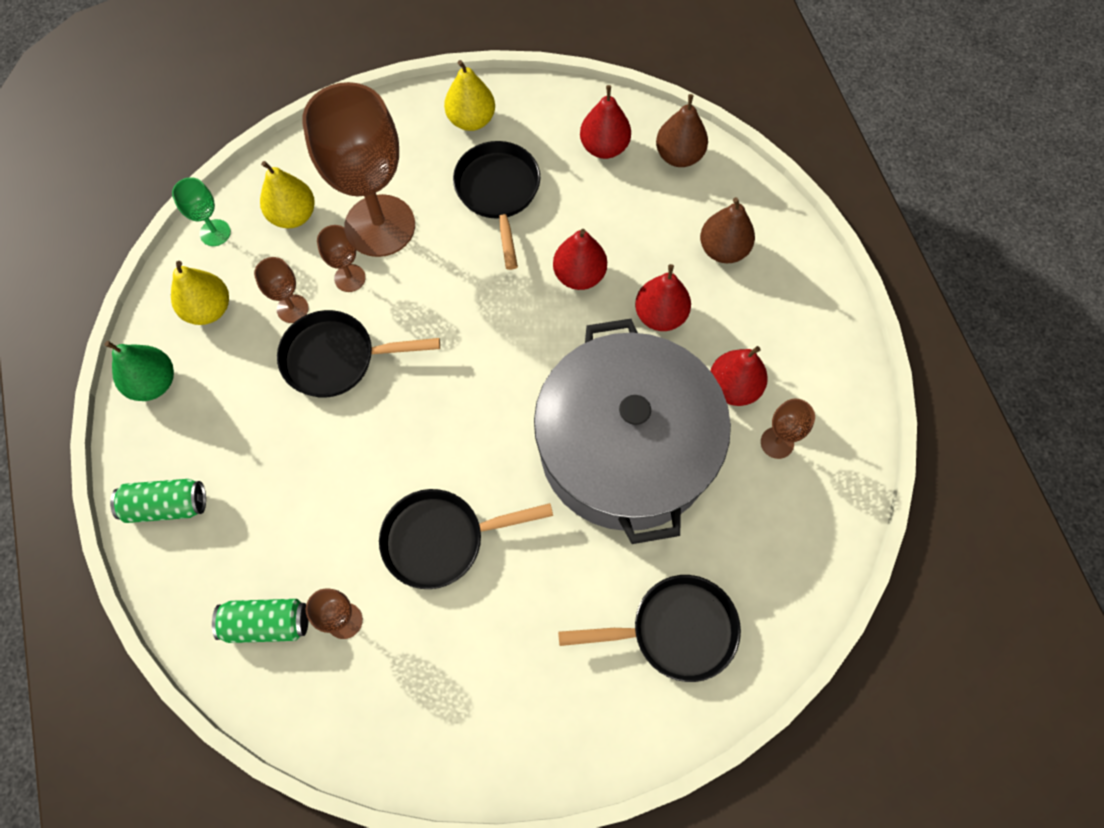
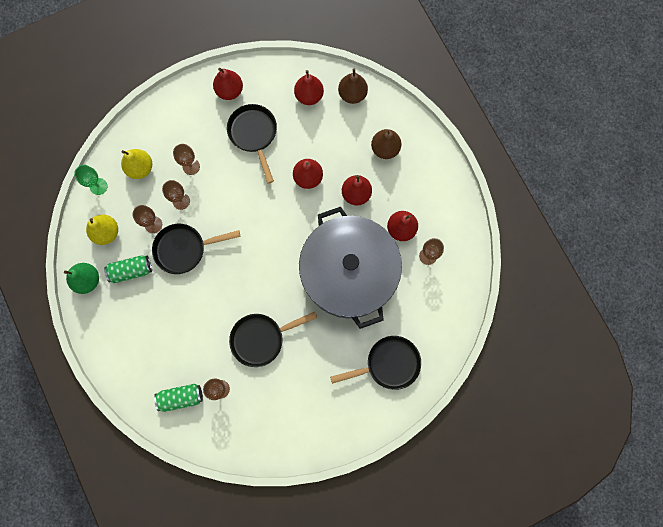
camera: 10 degrees left, 10 degrees up
(166, 505) = (113, 346): green can -> green can (131, 271)
(380, 226) = (191, 166): brown goblet -> brown goblet, size x0.43
(471, 120) = (229, 91): yellow pear -> red pear

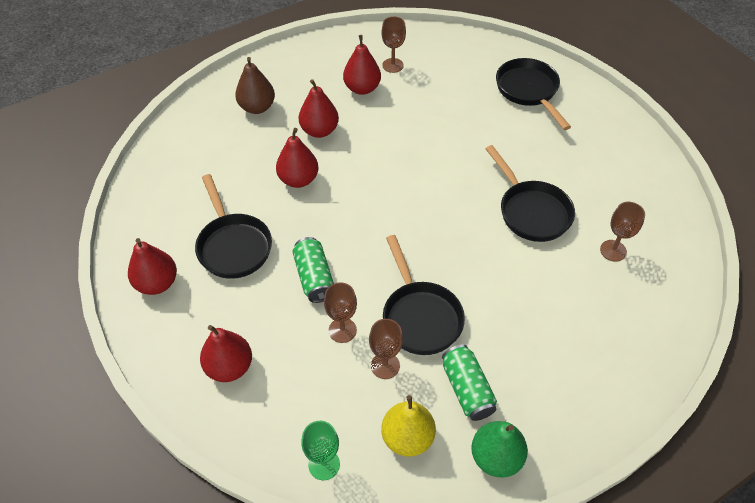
camera: 95 degrees left, 25 degrees down
(140, 168) = (288, 398): yellow pear -> none
(181, 397) = (641, 296): green can -> green can (314, 277)
(191, 166) = (284, 323): brown goblet -> none
(254, 135) = (233, 245): black pan -> black pan turned 90 degrees counterclockwise
(309, 96) = (176, 187): red pear -> red pear (229, 367)
(349, 272) = (424, 131): grey pot -> none
(352, 94) = (178, 142): brown pear -> none

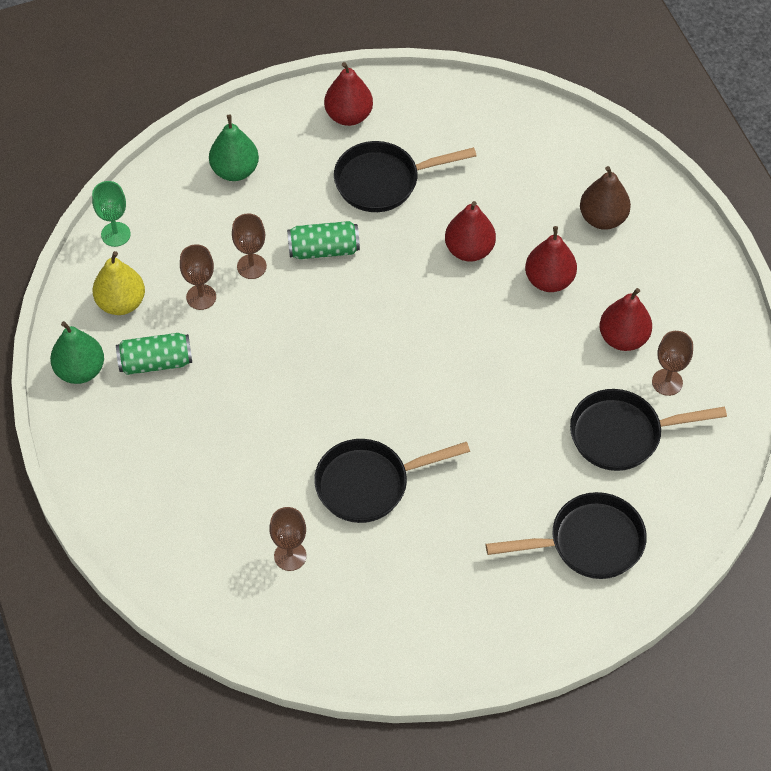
camera: 100 degrees right, 5 degrees up
(229, 367) = (235, 170): red pear -> green pear
(420, 316) = (250, 337): black pan -> black pan (622, 434)

